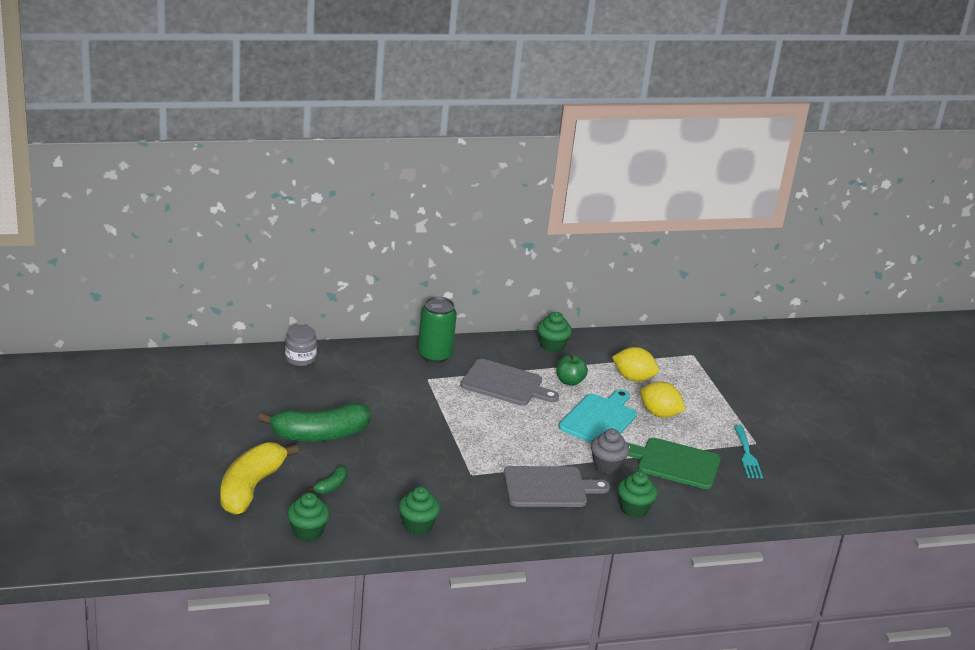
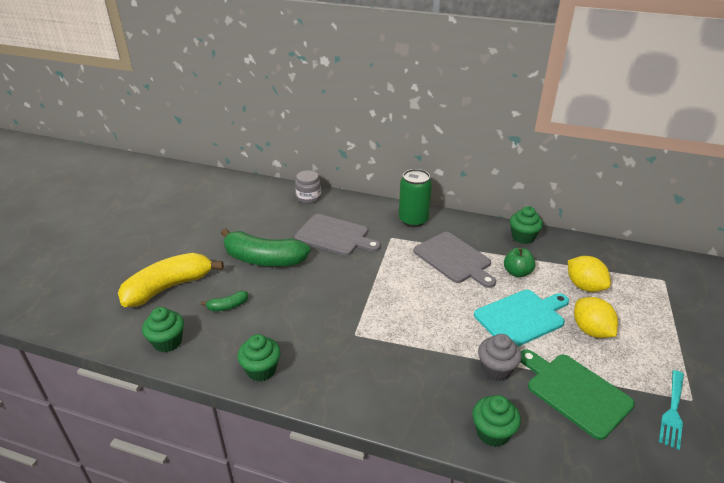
camera: 35 degrees right, 5 degrees up
(549, 487) = (417, 374): grey cutting board -> grey cutting board (334, 236)

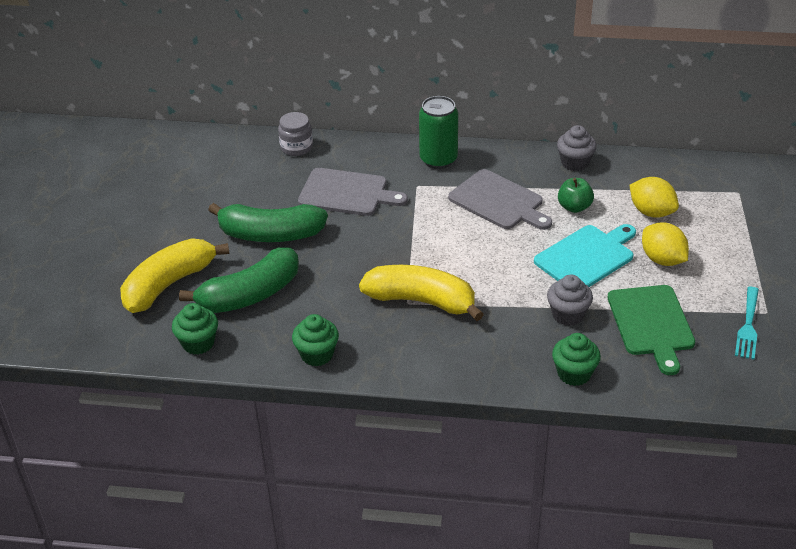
camera: 10 degrees left, 5 degrees up
(228, 306) = (250, 294): green banana -> green banana, size x2.31
(367, 335) = (421, 301): none -> yellow banana
(523, 237) = (575, 163): green cupcake -> grey cupcake
(575, 392) = (651, 324): green cutting board -> green cutting board turned 135 degrees counterclockwise

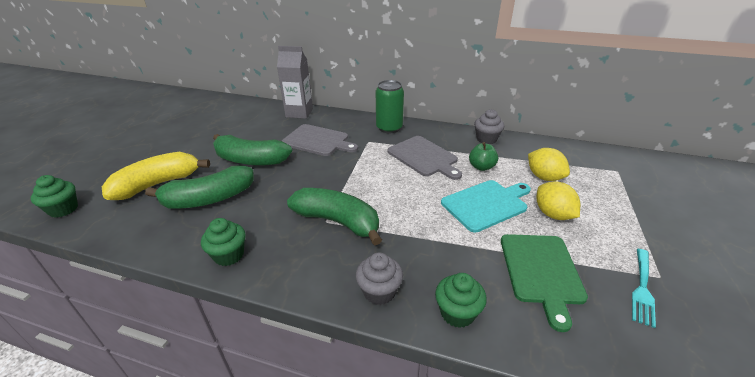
camera: 10 degrees right, 5 degrees down
(198, 343) = (143, 231): green cupcake -> green cupcake (63, 209)
(296, 147) = (299, 113): grey jar -> grey carton
(421, 301) = (337, 221): yellow banana -> green banana
(568, 315) = (461, 251): grey cupcake -> grey cupcake (379, 292)

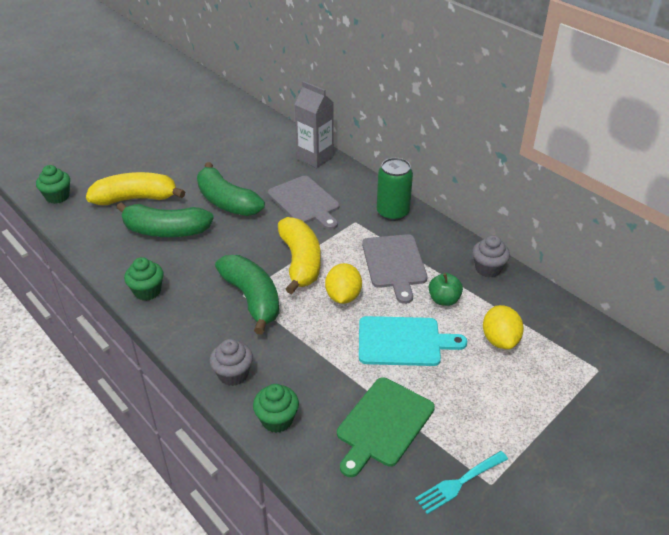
camera: 30 degrees right, 5 degrees up
(353, 180) = (300, 262): none -> yellow banana
(553, 214) = (459, 381): yellow lemon -> yellow lemon (343, 296)

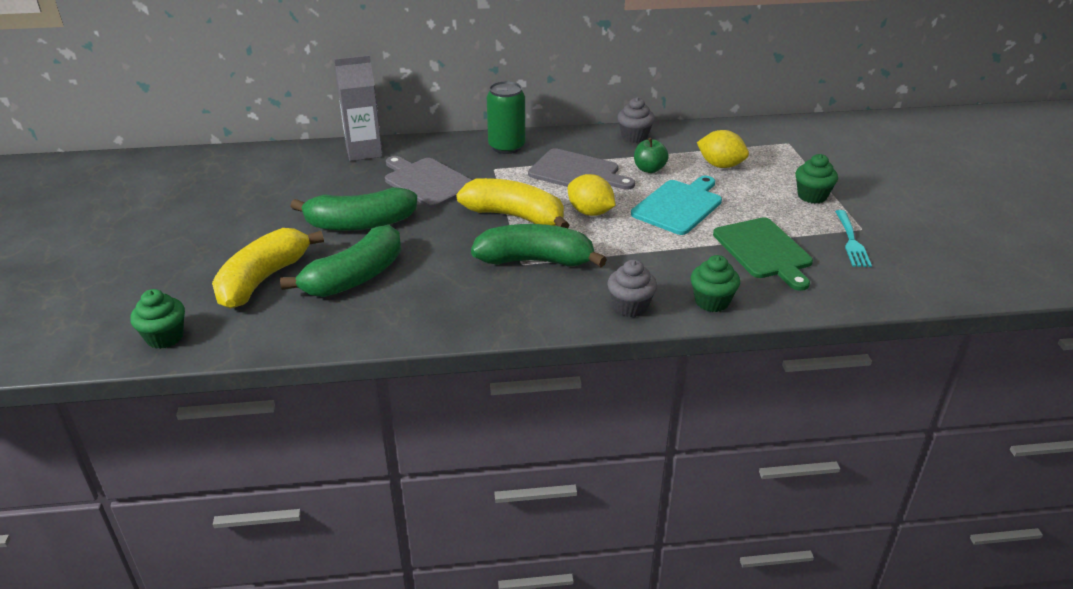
camera: 55 degrees left, 5 degrees down
(147, 291) = (444, 321): green cupcake -> green cupcake (812, 196)
(305, 202) = (427, 182): grey cutting board -> grey cutting board turned 135 degrees counterclockwise

